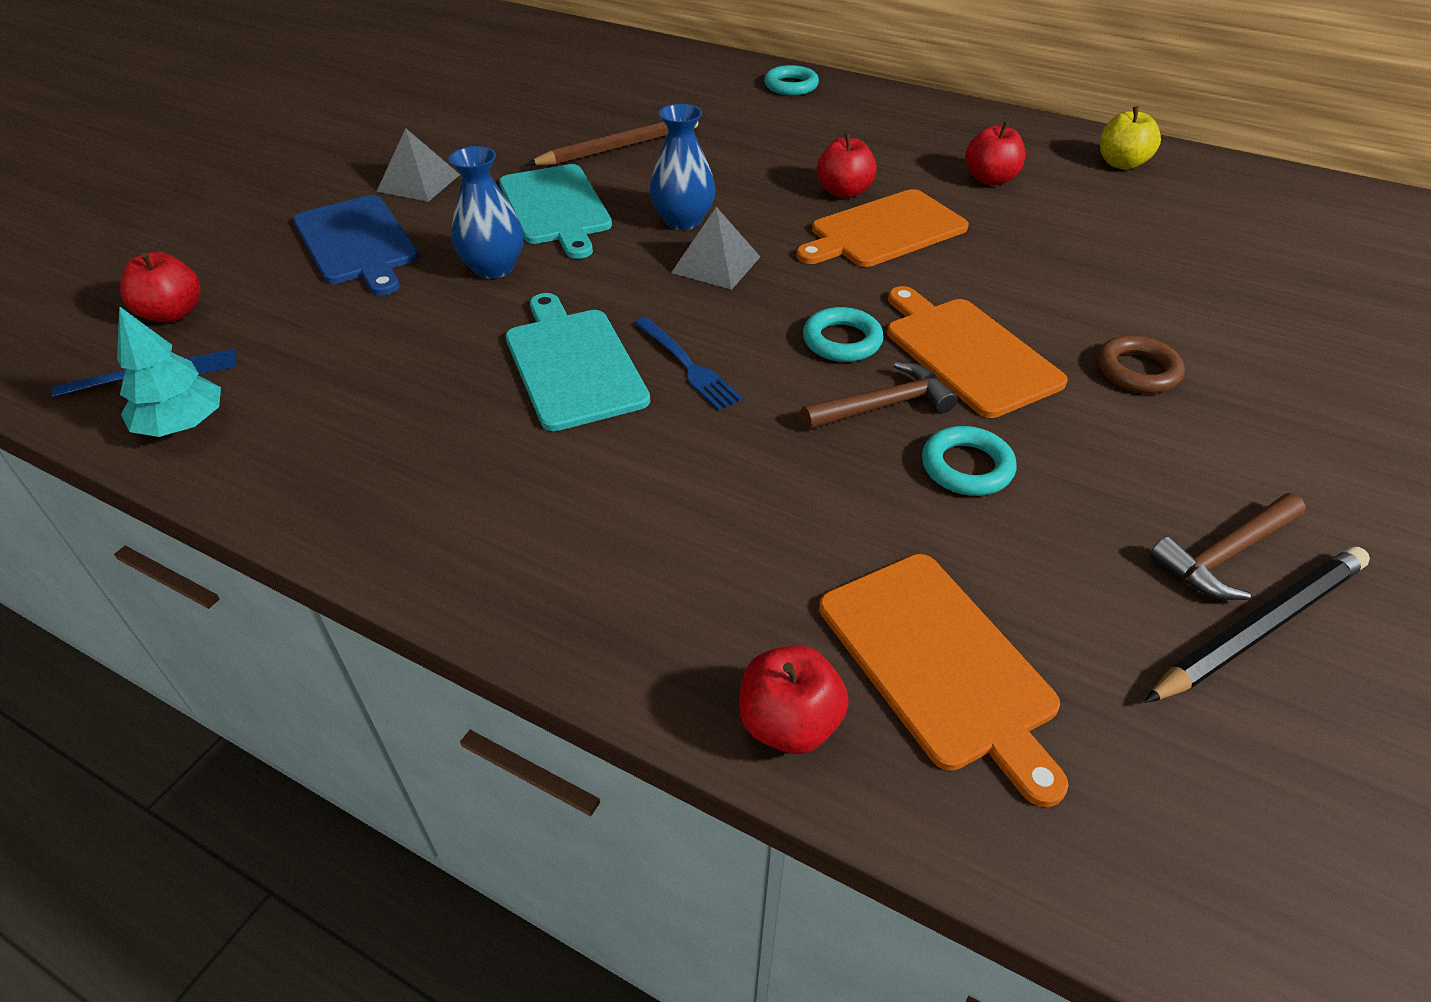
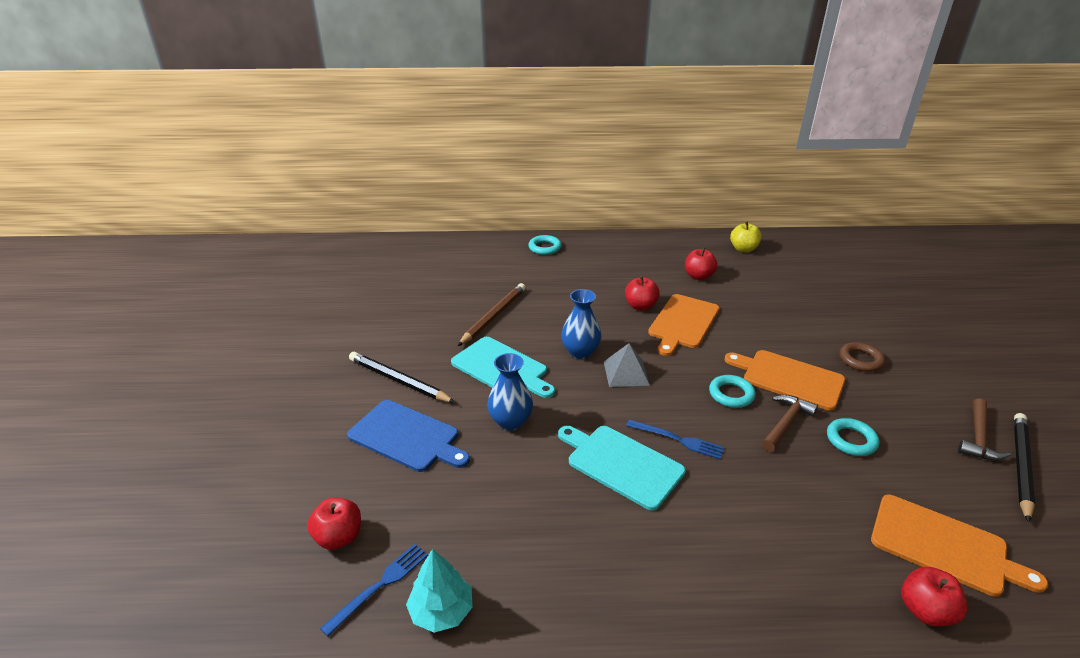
camera: 30 degrees left, 10 degrees down
(418, 183) = (398, 380): grey pyramid -> black pencil

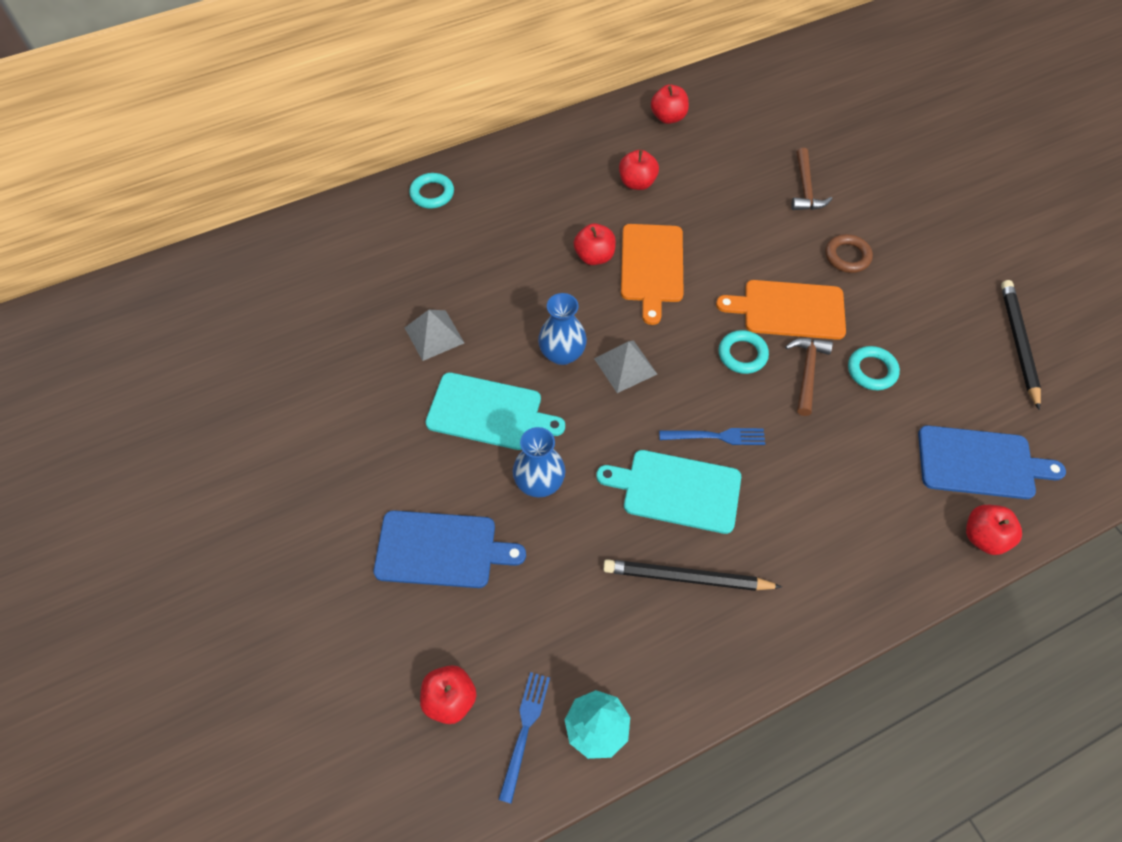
camera: 25 degrees left, 25 degrees up
(398, 380) = (382, 477): black pencil -> black pencil (686, 578)
(493, 316) = (434, 335): brown pencil -> grey pyramid
(743, 249) = (668, 117): yellow apple -> red apple
(944, 546) = (980, 463): orange cutting board -> blue cutting board
(978, 438) = (977, 322): brown hammer -> brown hammer (805, 188)

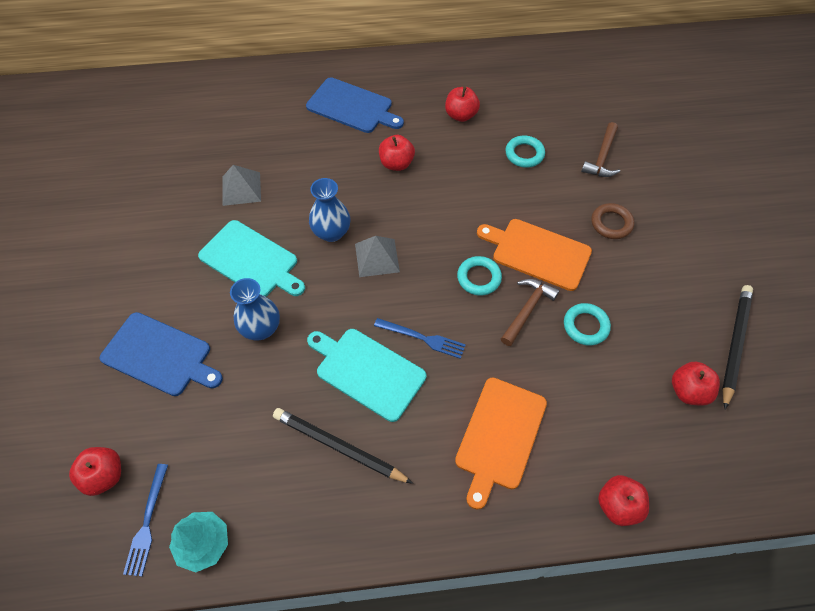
camera: 20 degrees right, 0 degrees up
(432, 194) = (296, 81): turquoise ring -> turquoise ring (524, 154)
(525, 730) = (147, 523): blue fork -> blue fork turned 150 degrees clockwise
(652, 267) = (439, 185): orange cutting board -> orange cutting board (499, 436)
(668, 117) = (513, 70): red apple -> red apple (688, 391)
(980, 463) = (647, 438): blue cutting board -> blue cutting board (352, 107)

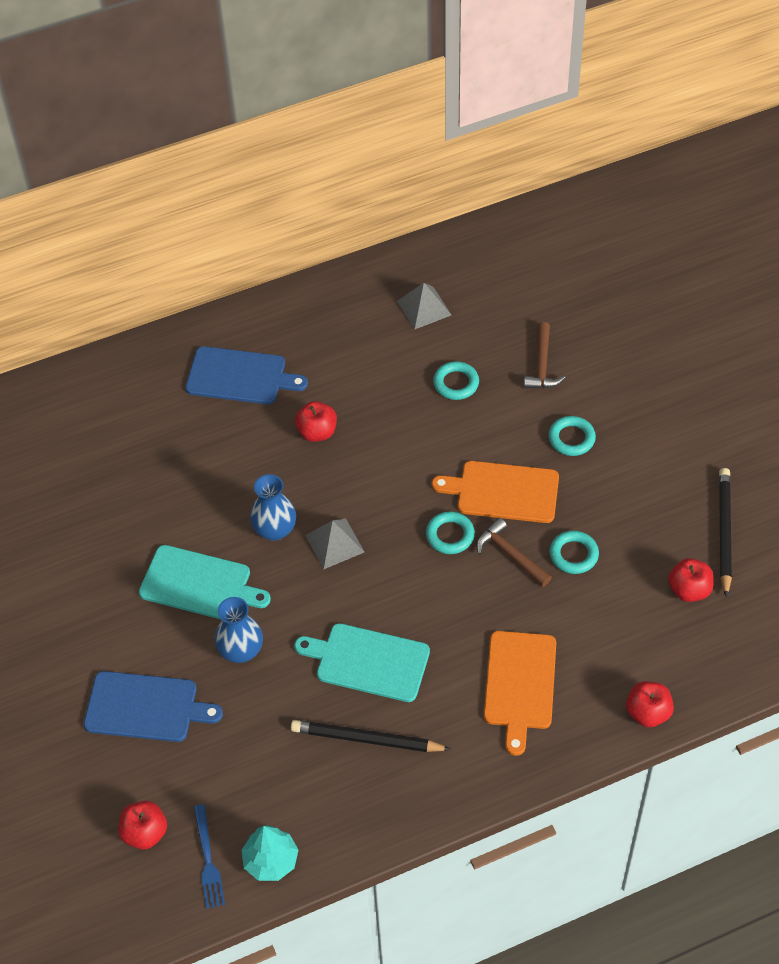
camera: 15 degrees left, 5 degrees down
(241, 188) = (152, 508): grey pyramid -> grey pyramid (424, 308)
(422, 338) = (412, 613): blue fork -> none
(461, 115) = (369, 355): red apple -> none
(527, 310) = (510, 554): brown hammer -> brown hammer turned 60 degrees counterclockwise
(611, 223) = (571, 438): brown ring -> turquoise ring

